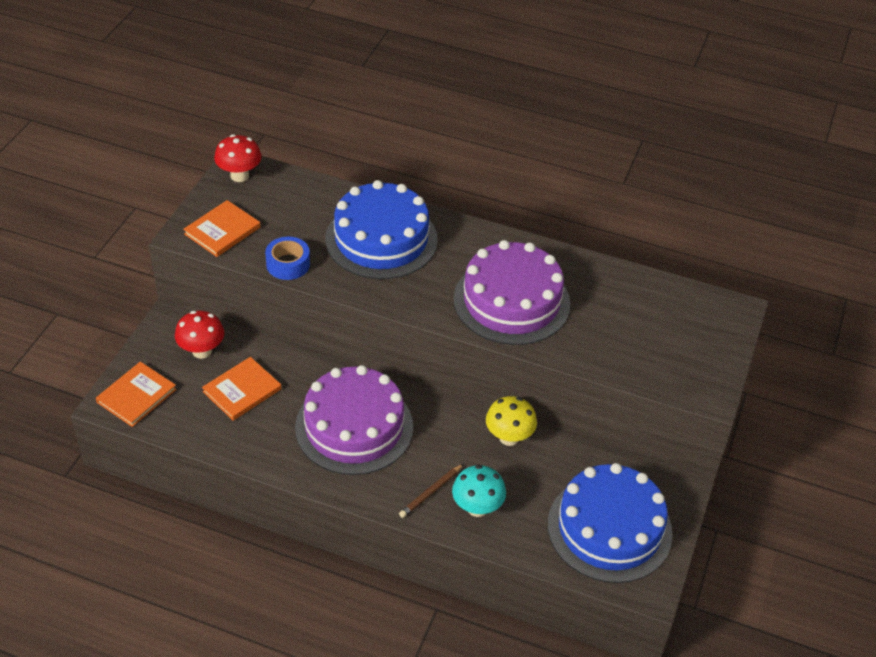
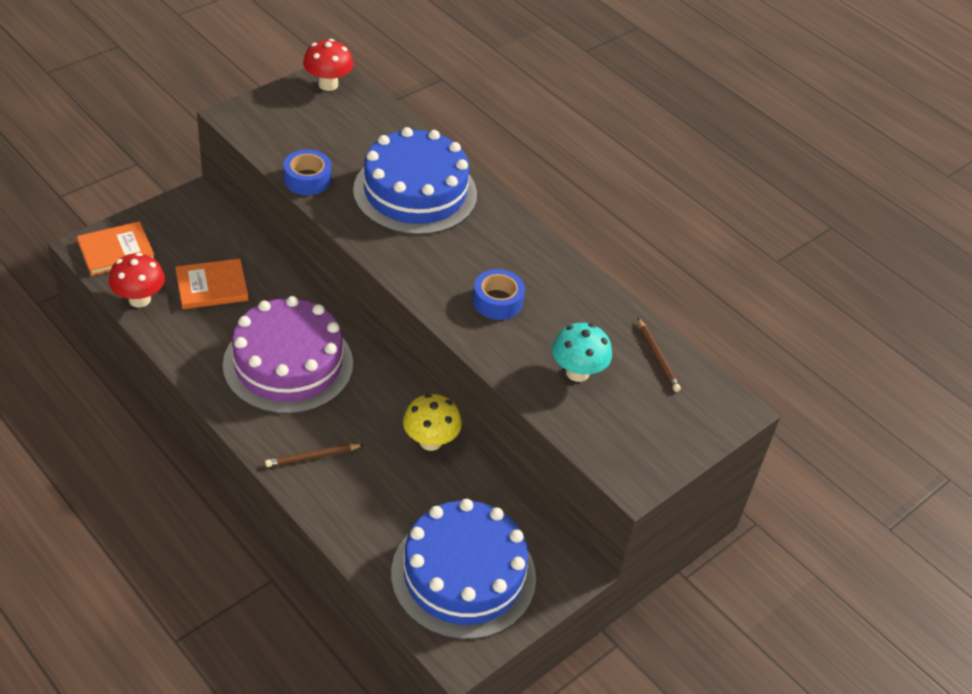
camera: 25 degrees right, 0 degrees up
(202, 351) = (204, 236): red mushroom -> red mushroom (139, 299)
(222, 230) = (272, 126): orange book -> none
(477, 508) = (346, 492): turquoise mushroom -> turquoise mushroom (577, 372)
(511, 301) = (497, 301): purple cake -> blue tape
(656, 294) = (657, 357): none -> brown pencil

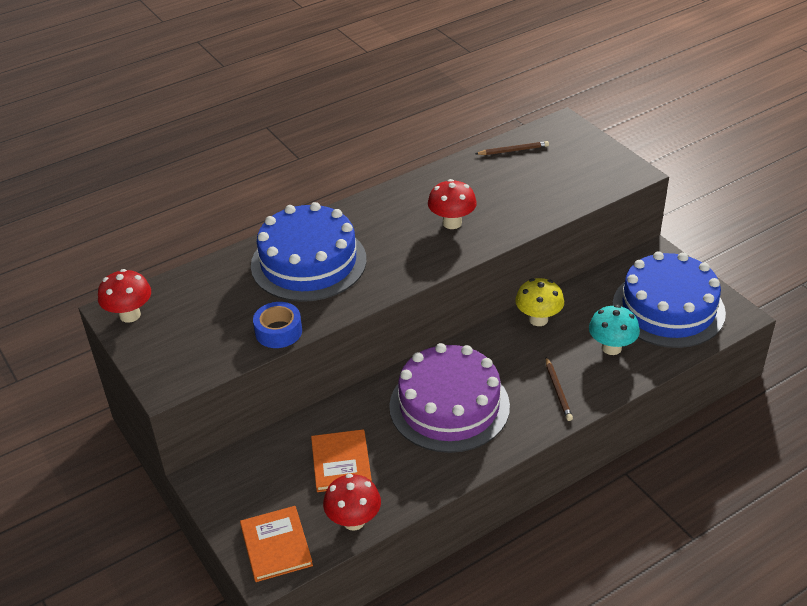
camera: 75 degrees left, 5 degrees down
(497, 301) = (452, 223): blue tape -> red mushroom
(577, 372) = (530, 189): turquoise mushroom -> turquoise mushroom (611, 348)

